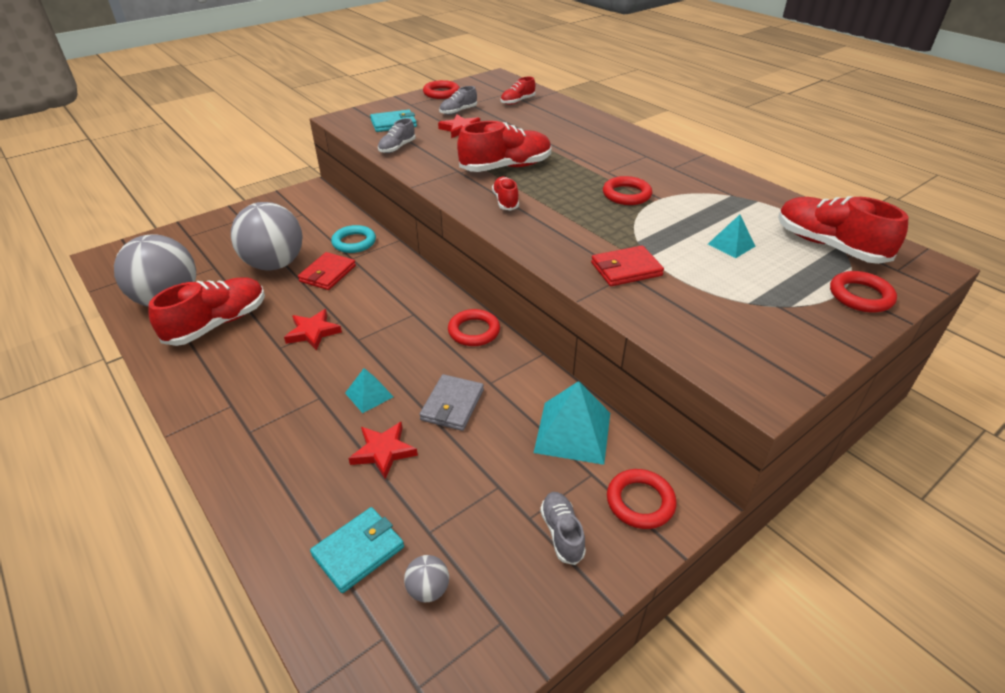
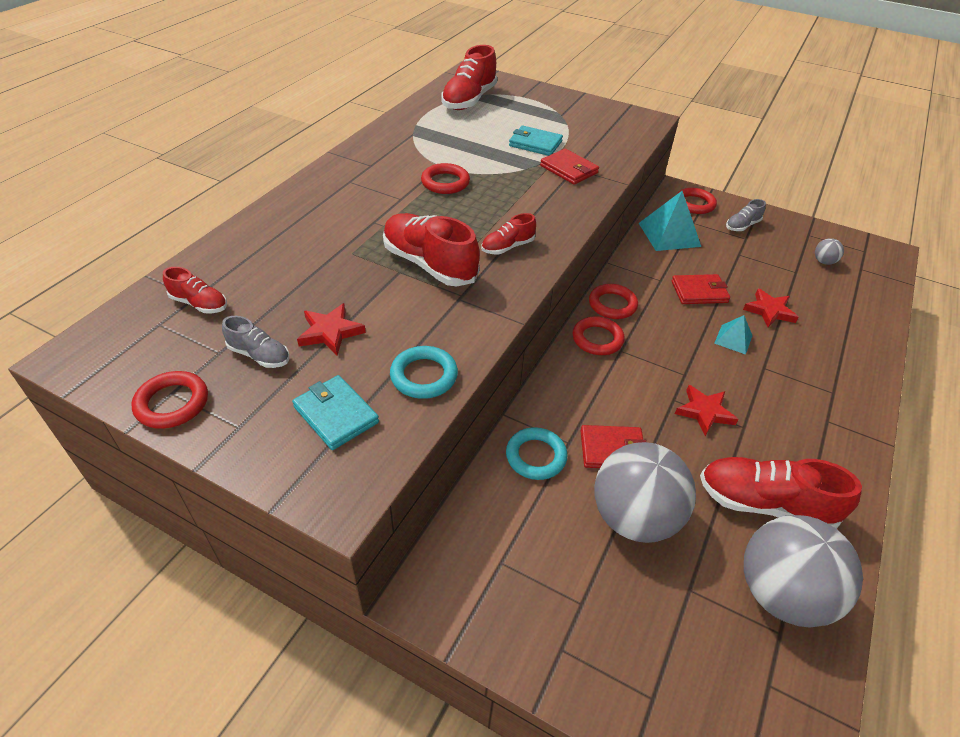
camera: 115 degrees left, 5 degrees up
(358, 551) = (837, 294): turquoise wallet -> turquoise wallet (535, 144)
(397, 148) = (424, 376): grey shoe -> turquoise ring
(452, 405) = (699, 292): grey wallet -> red wallet
(731, 245) = (497, 132): turquoise pyramid -> none
(860, 296) = (525, 92): red ring -> red ring (597, 339)

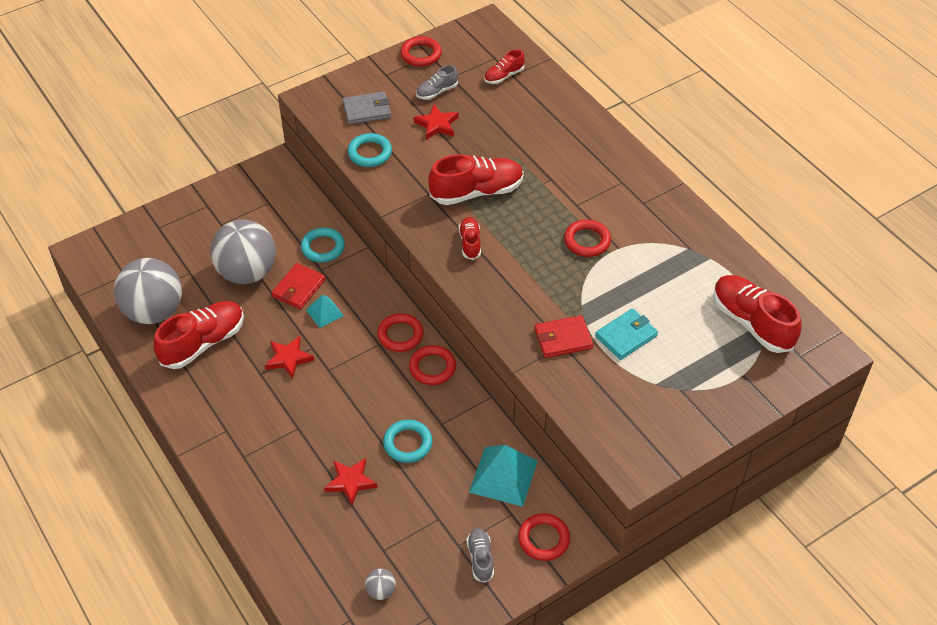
camera: 120 degrees right, 5 degrees up
(336, 414) = (367, 110): turquoise wallet -> grey wallet
(699, 292) = (407, 443): red wallet -> turquoise ring
(733, 339) = (339, 428): turquoise pyramid -> turquoise pyramid (324, 313)

